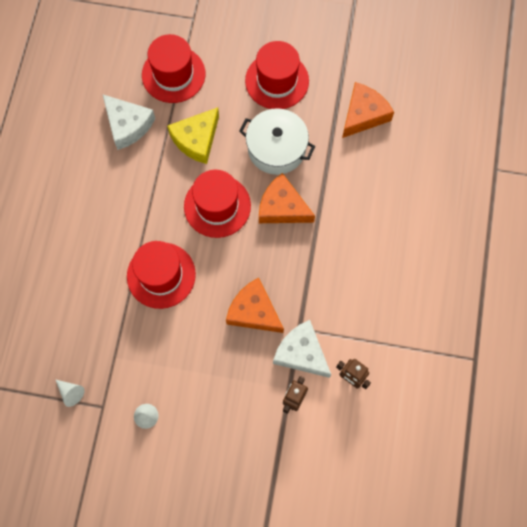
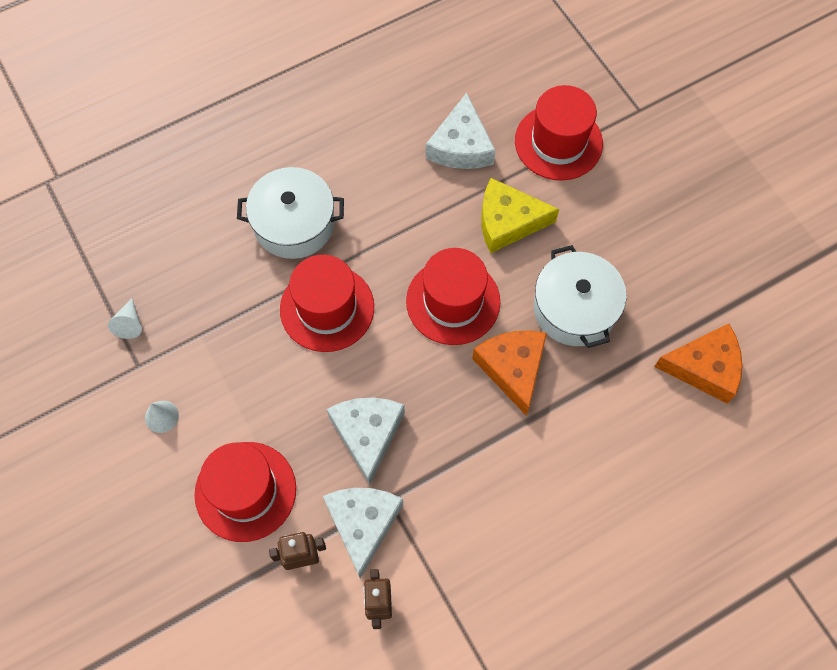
camera: 50 degrees right, 5 degrees down
(92, 252) = (294, 224): none -> white pot
(254, 311) = (367, 434): orange cheese -> white cheese
(277, 81) = (653, 246): red hat -> red hat (245, 491)

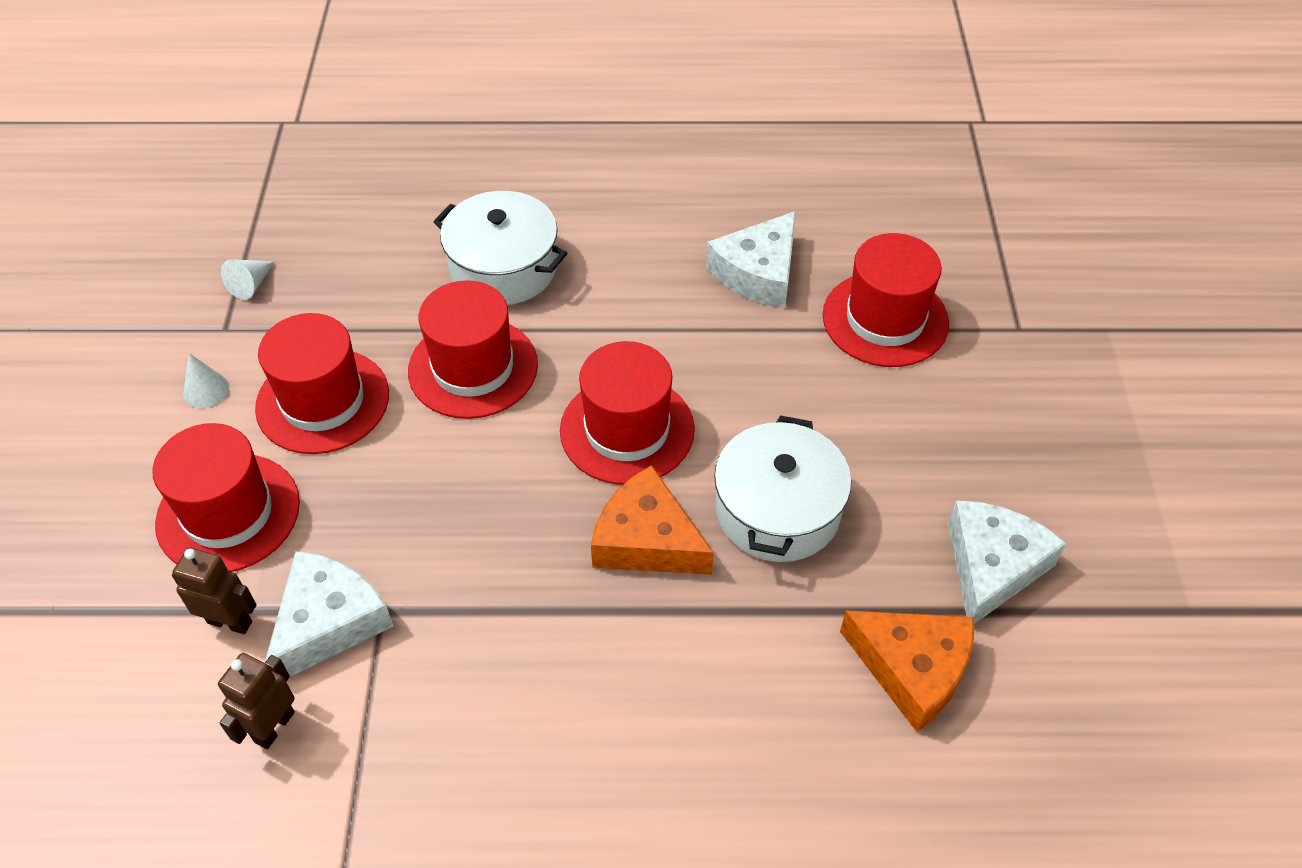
camera: 30 degrees right, 15 degrees down
(246, 383) = (323, 401): none -> red hat
(367, 434) = (413, 524): white cheese -> white cheese (992, 566)
(508, 222) = (759, 376): yellow cheese -> none
(512, 368) = (647, 540): orange cheese -> orange cheese turned 75 degrees counterclockwise

